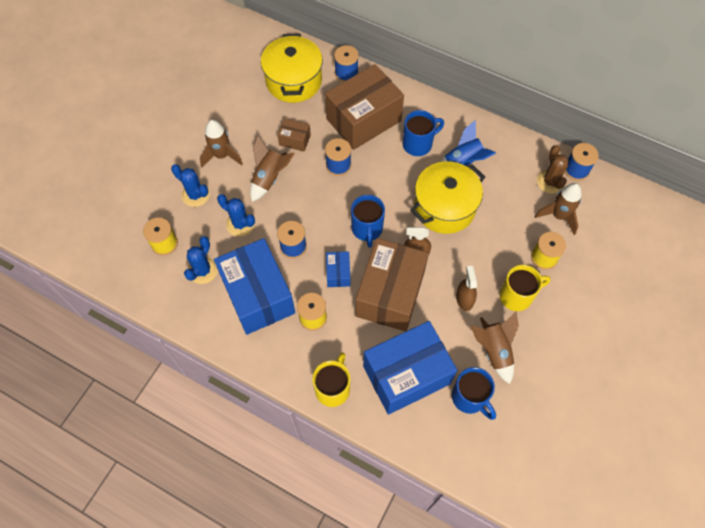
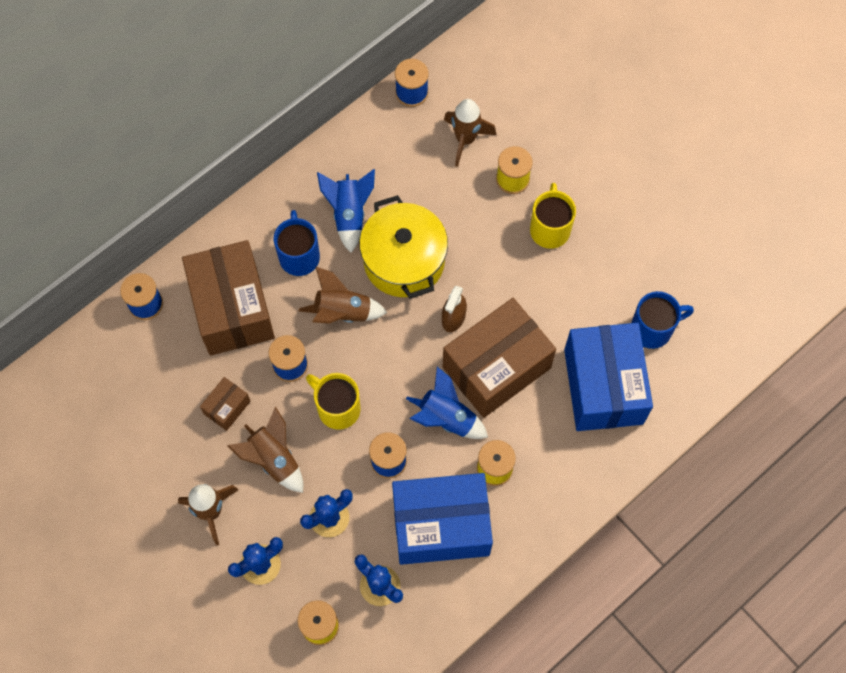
camera: 70 degrees left, 5 degrees up
(294, 81) = (127, 377): yellow pot -> none
(333, 388) = (592, 474): yellow mug -> yellow mug (337, 408)
(338, 273) = (446, 418): blue box -> blue rocket
(367, 229) = (398, 363): blue mug -> none
(390, 294) = (496, 367): brown box -> brown box turned 75 degrees counterclockwise
(464, 299) = (533, 287): brown spray bottle -> none
(494, 351) = (607, 281): brown rocket -> brown rocket (342, 312)
(550, 182) = (416, 128): brown cactus -> none

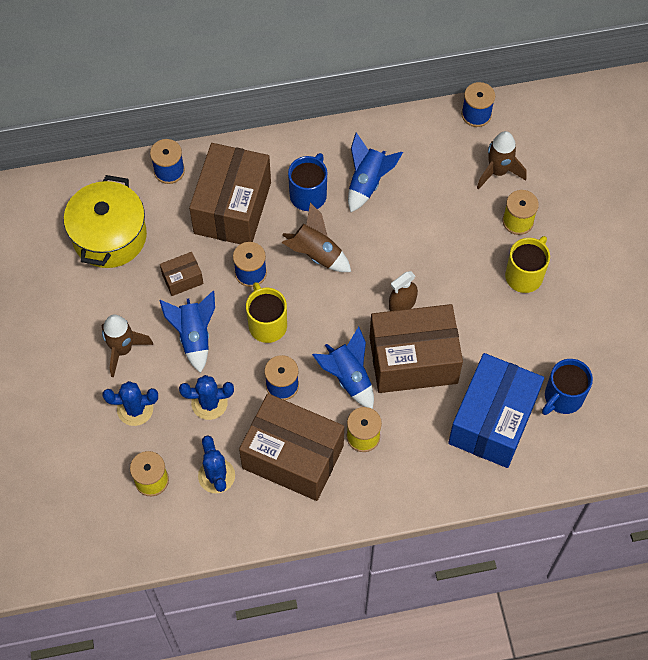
camera: 30 degrees right, 5 degrees down
(274, 459) = (194, 336): brown rocket -> blue rocket
(404, 261) = (389, 240): yellow pot -> yellow pot (109, 236)
(441, 525) = (293, 457): blue box -> brown box
(652, 329) = (562, 397): blue mug -> blue mug turned 120 degrees clockwise

